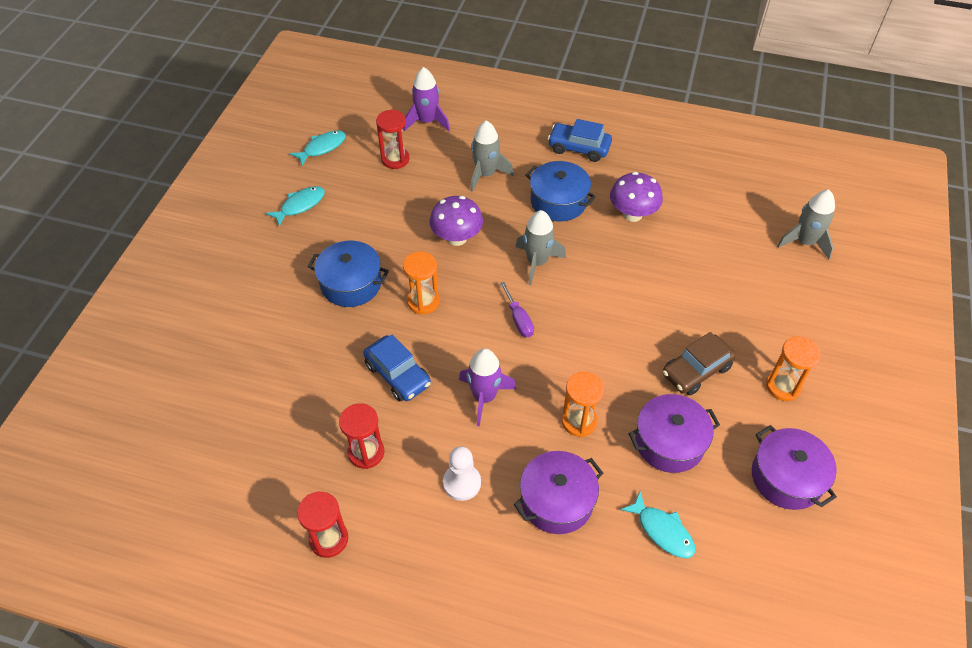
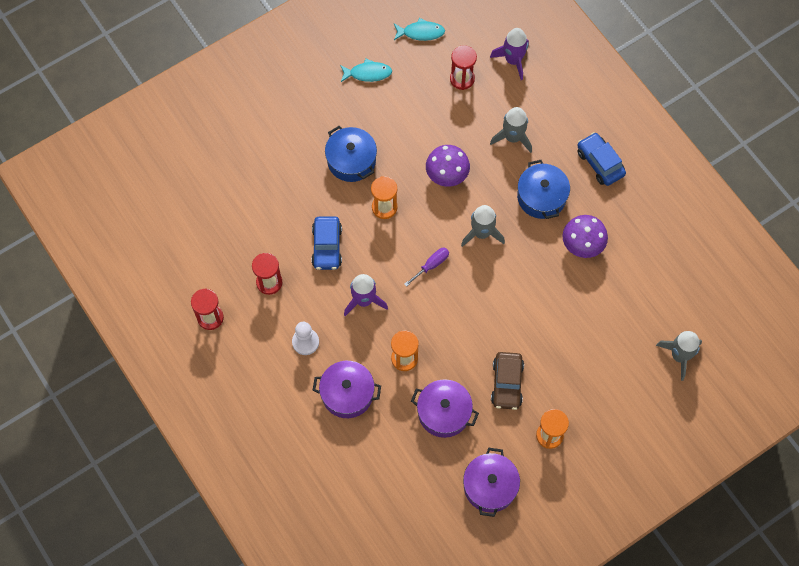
camera: 40 degrees right, 15 degrees up
(518, 319) = (431, 265): purple screwdriver -> purple screwdriver turned 150 degrees counterclockwise
(662, 531) = (388, 456): turquoise fish -> none
(696, 370) = (507, 383): brown car -> brown car turned 90 degrees counterclockwise

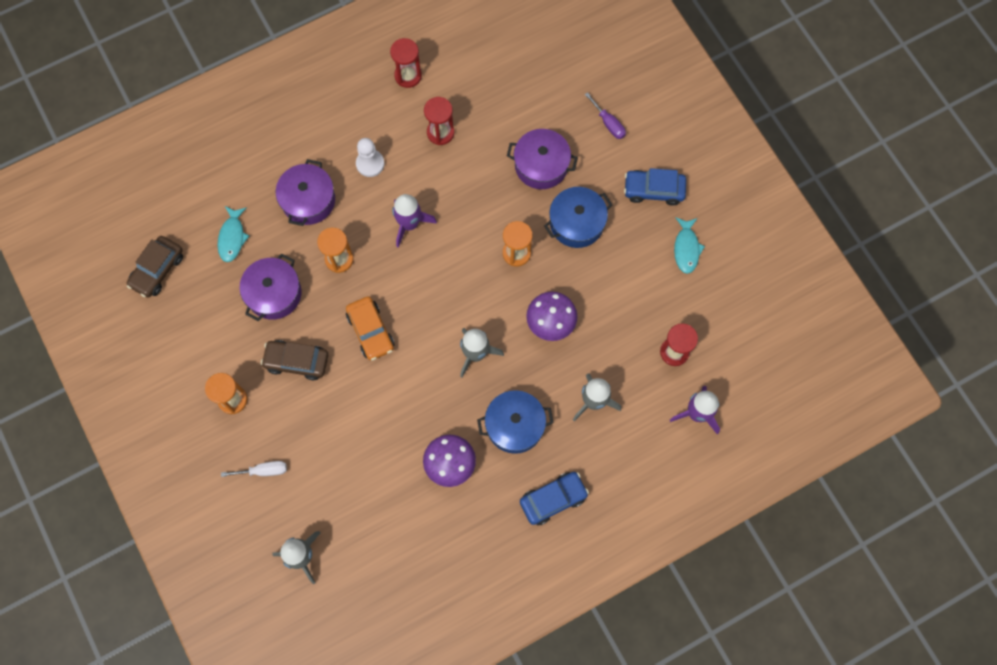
camera: 95 degrees right, 5 degrees up
(327, 247) = (475, 191): blue car -> blue car (653, 190)
(421, 32) = (738, 311): turquoise fish -> turquoise fish (232, 237)
(431, 265) = (442, 296): purple screwdriver -> purple screwdriver (608, 123)
(431, 525) = (157, 270): none -> brown car
(471, 323) = (370, 331): none -> orange car
(490, 486) = (188, 332): purple pot -> purple pot (541, 165)
(610, 399) = (263, 471): none -> white screwdriver

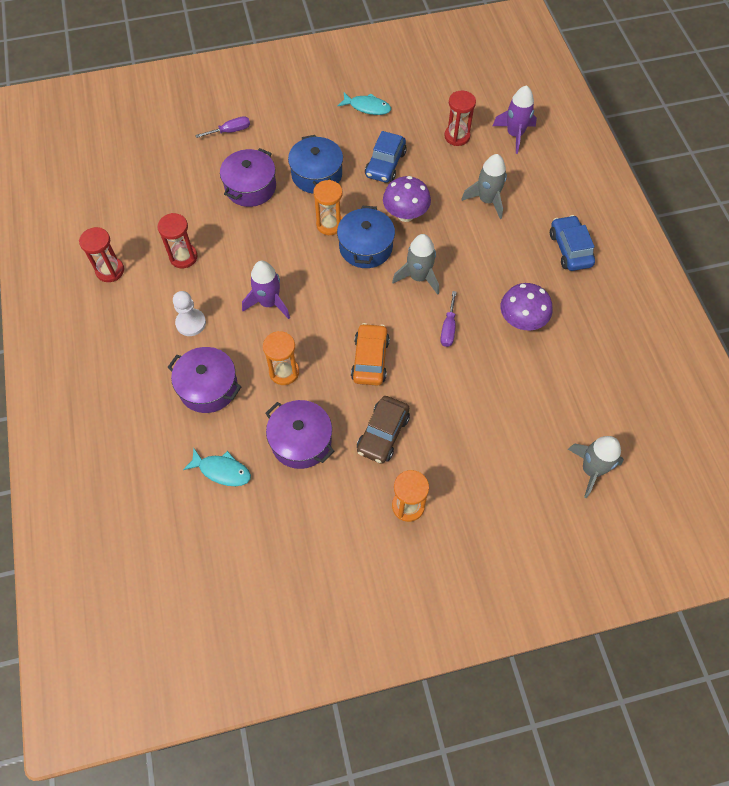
camera: 75 degrees left, 10 degrees down
(157, 270) = (232, 559): brown car -> none
(263, 471) = (493, 489): white screwdriver -> none
(370, 331) = (370, 359): orange car -> orange car turned 75 degrees counterclockwise
(423, 395) = (448, 328): none -> purple screwdriver
(515, 425) = (495, 262): blue pot -> blue pot (366, 247)
(653, 190) = (306, 116): blue car -> blue car (385, 164)

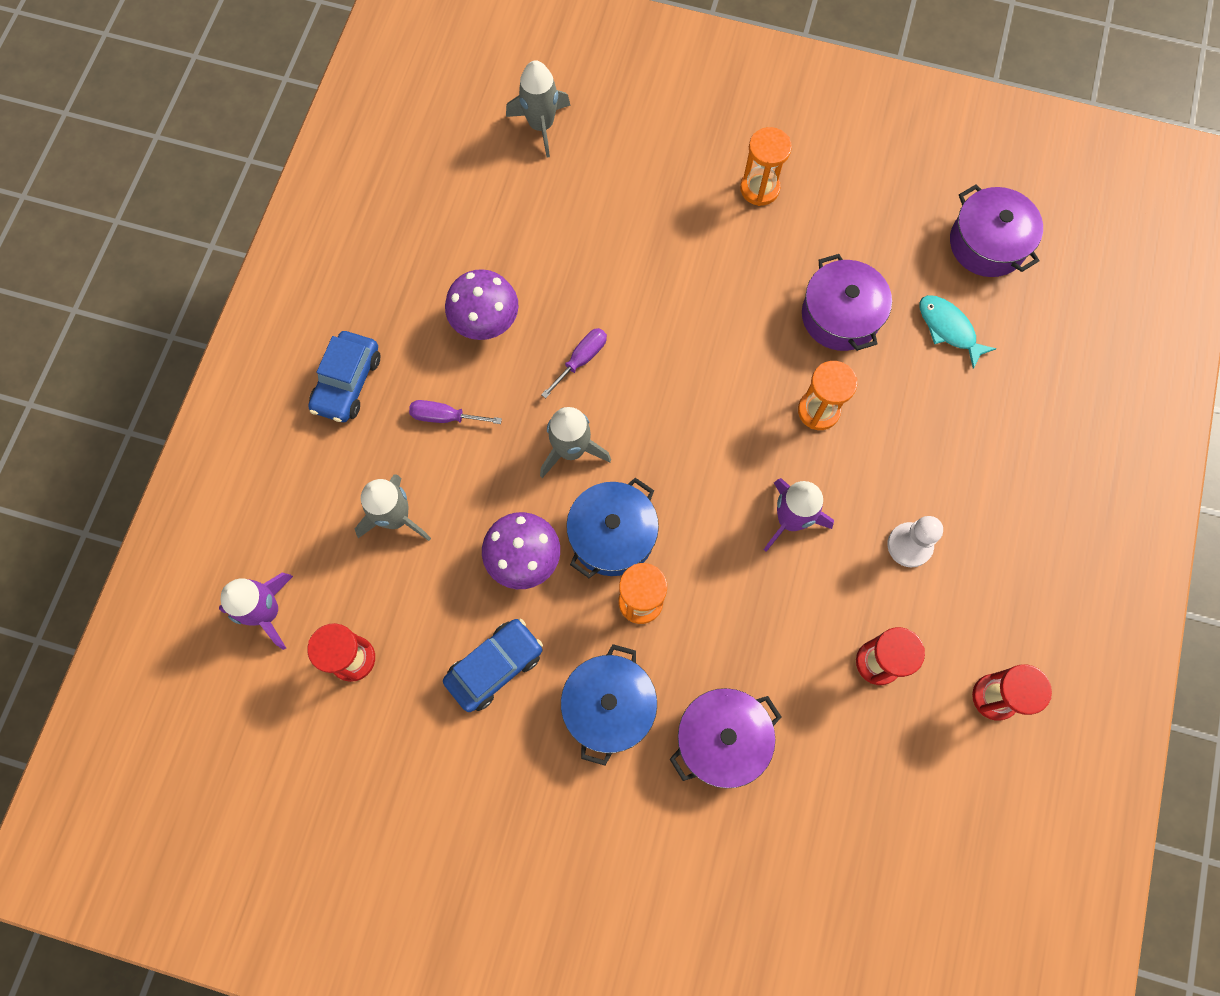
camera: 150 degrees left, 10 degrees up
(208, 387) = (923, 440): purple pot -> purple pot (987, 243)
(230, 131) = (698, 883): purple screwdriver -> purple screwdriver (445, 417)
(367, 107) = (449, 804): turquoise fish -> none
(370, 359) = (703, 370): orange car -> none
(383, 434) = (741, 275): brown car -> none

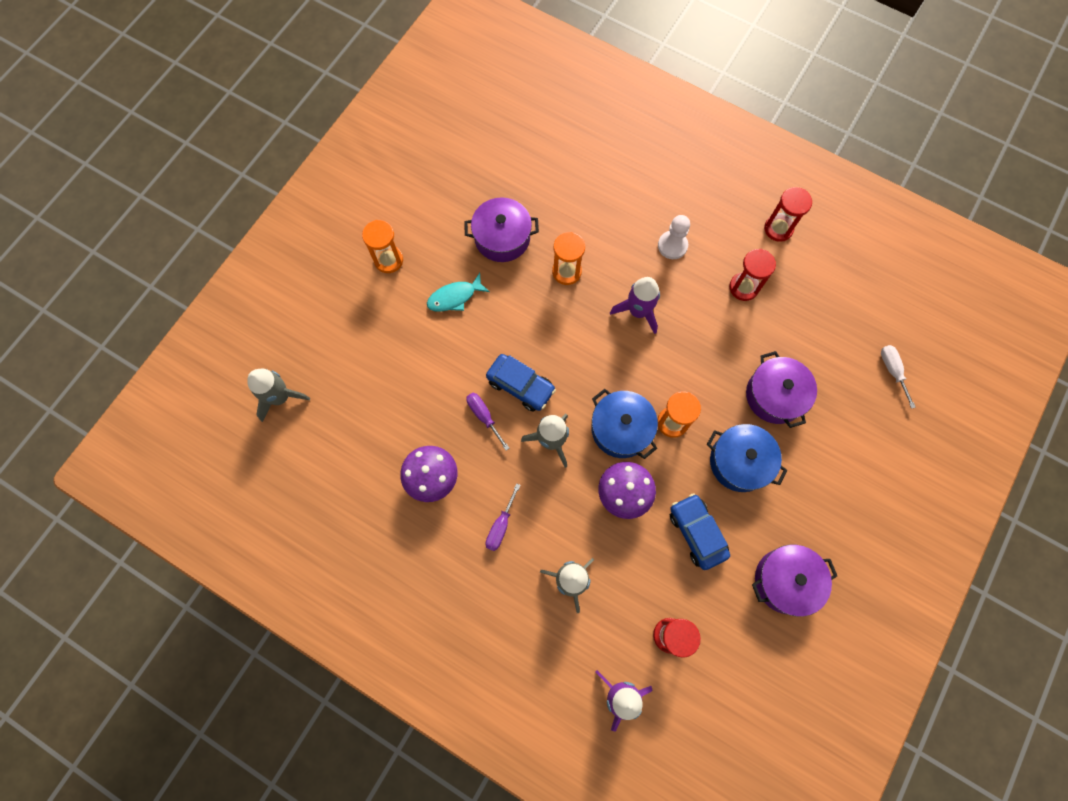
camera: 75 degrees left, 0 degrees up
(347, 382) = (451, 595): blue car -> blue car (520, 385)
(815, 916) = (892, 371): none -> white screwdriver
(948, 329) = (531, 176): turquoise fish -> turquoise fish (454, 297)
(987, 243) = (478, 134): purple pot -> purple pot (786, 581)

